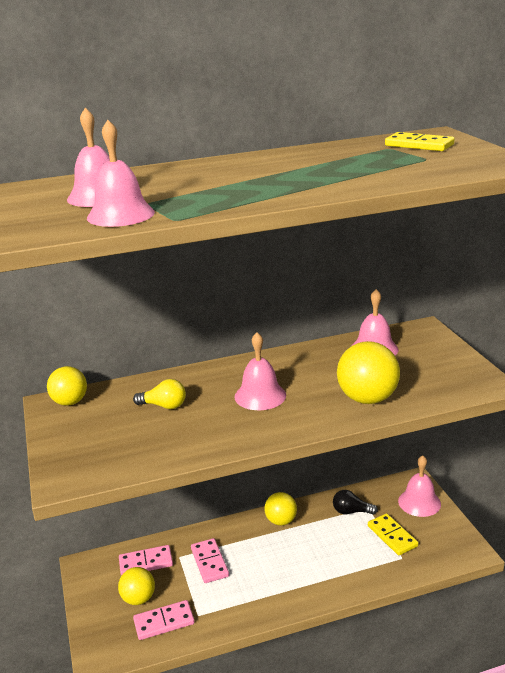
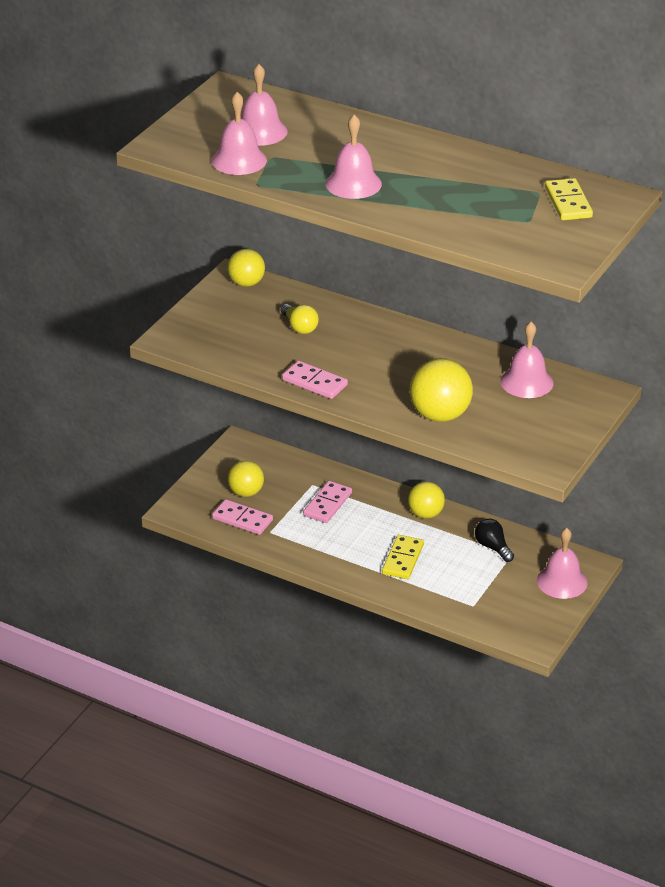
camera: 45 degrees right, 10 degrees up
(146, 562) = (283, 472): pink domino -> pink domino (314, 382)
(260, 396) = (373, 363): pink bell -> pink bell (353, 183)
(392, 536) = (493, 587): yellow domino -> yellow domino (402, 559)

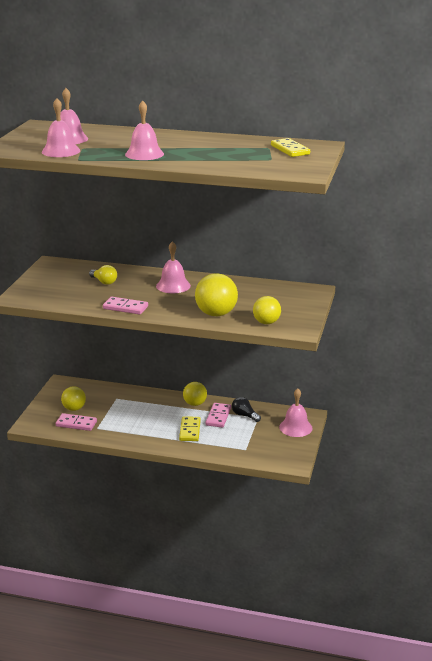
camera: 15 degrees left, 10 degrees down
(246, 283) = (60, 265): yellow ball -> yellow ball (266, 322)
(327, 504) = (130, 407): pink domino -> pink domino (218, 416)
(527, 382) = (263, 291): pink bell -> pink bell (173, 285)

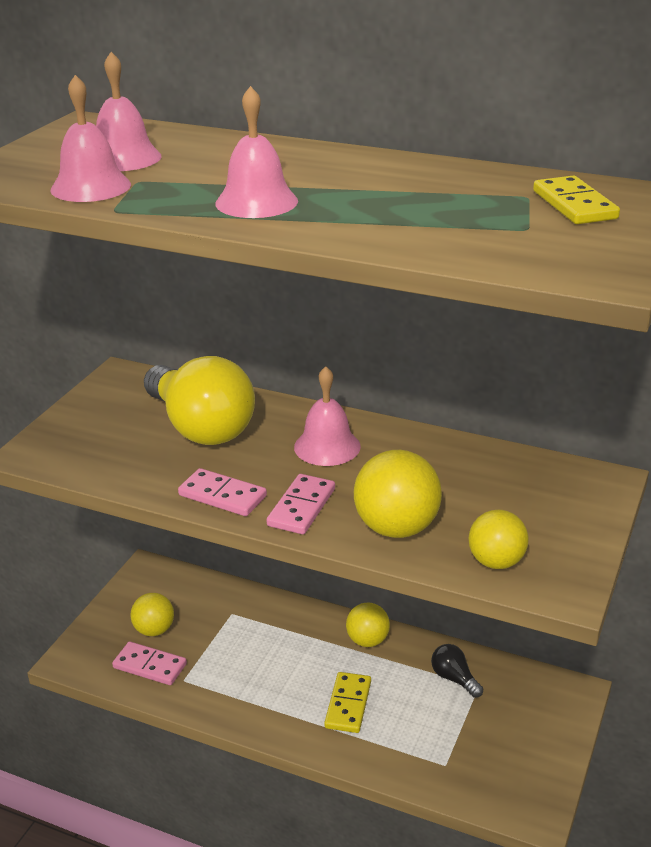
camera: 10 degrees right, 5 degrees up
(104, 282) = (200, 427): yellow light bulb -> yellow light bulb, size x2.33
(218, 416) = (405, 676): pink domino -> pink domino (301, 507)
(295, 427) = (547, 719): pink bell -> none

